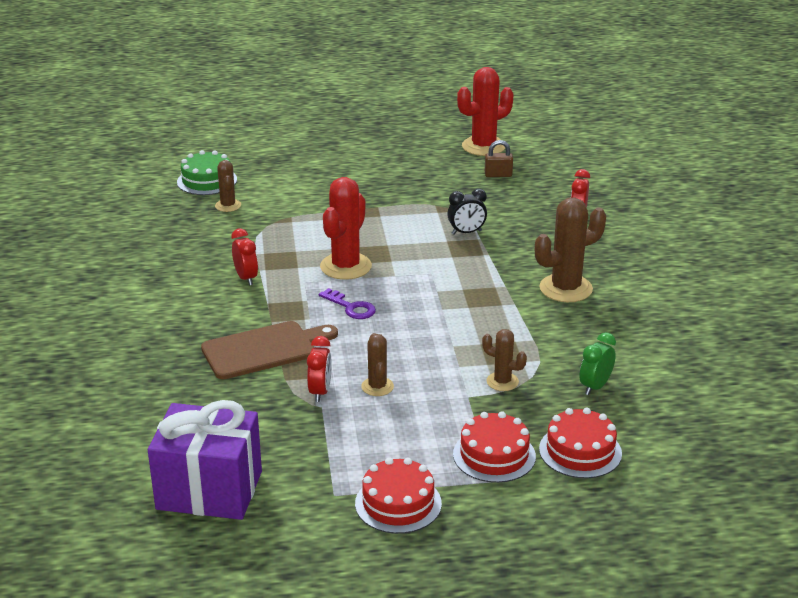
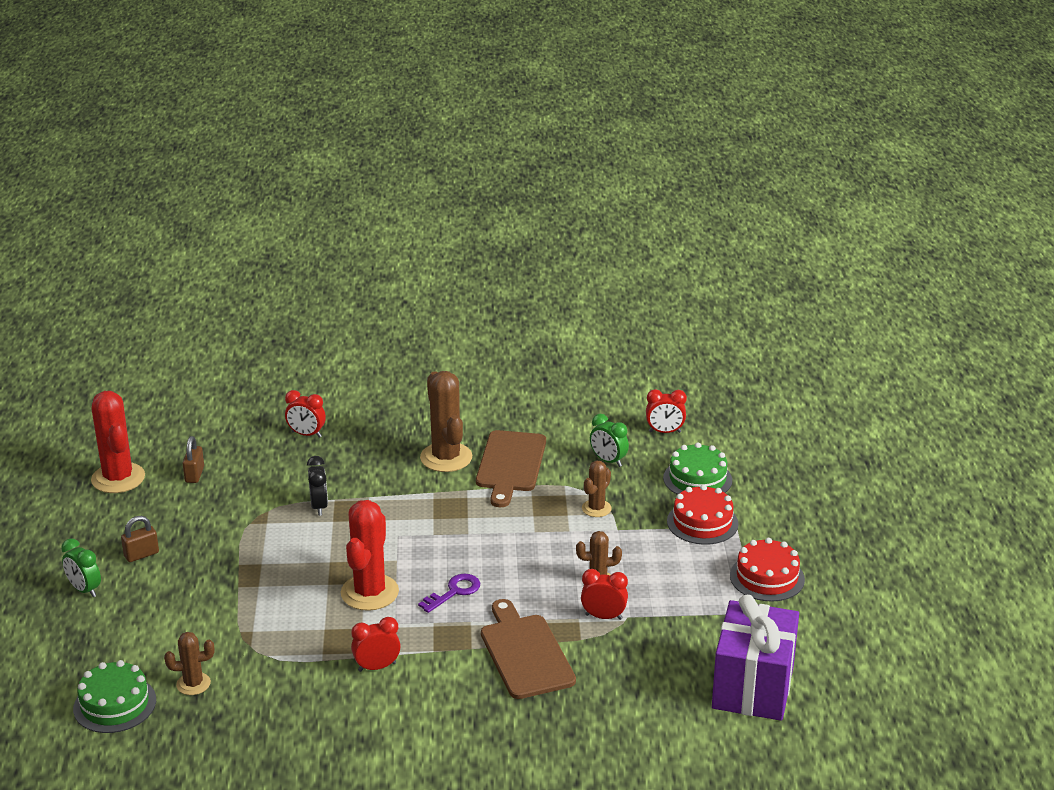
camera: 85 degrees left, 0 degrees up
(337, 153) = (84, 590): none -> green clock
(346, 266) = (369, 592): red cactus -> red cactus turned 75 degrees clockwise
(384, 168) = (141, 554): none -> brown padlock
(566, 326) = (510, 465): none -> brown cutting board
(580, 451) = (697, 479): red cake -> green cake
(671, 425) = (665, 432): none -> red clock

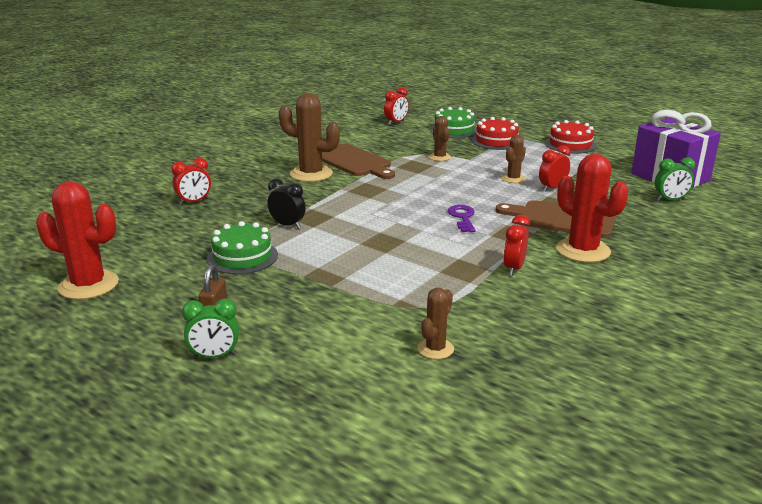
camera: 50 degrees left, 5 degrees down
(115, 704) = (413, 400): green cake -> green cake (242, 257)
(194, 474) = (154, 254): brown padlock -> none
(369, 592) = (420, 242): red cactus -> red cactus (583, 250)
(608, 461) = (398, 141): green clock -> green clock (670, 200)

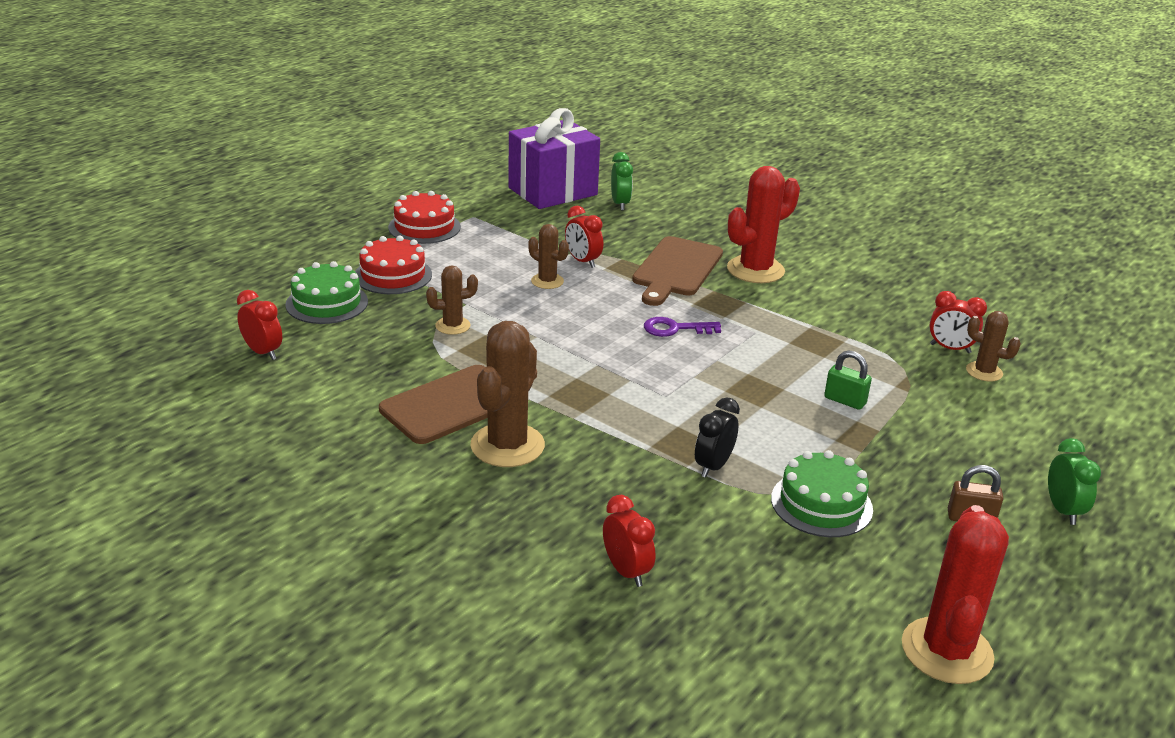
camera: 90 degrees left, 5 degrees up
(373, 275) = (845, 400): none -> green padlock
(514, 268) = (806, 312): red clock -> red clock (950, 348)

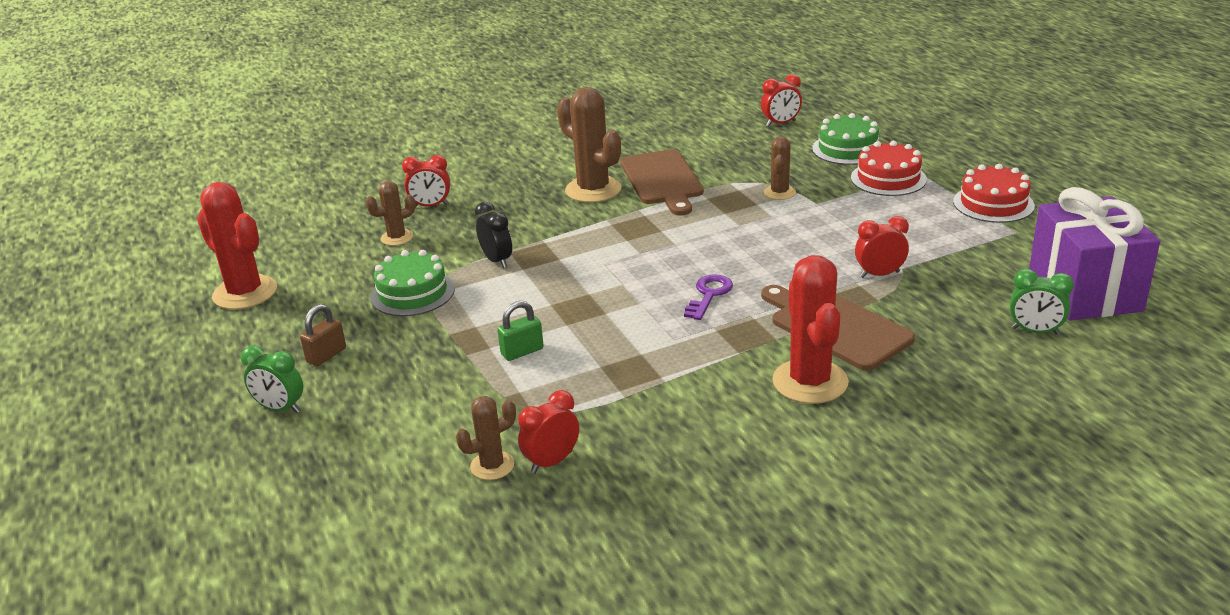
camera: 120 degrees right, 0 degrees up
(547, 281) = (842, 247): brown cactus -> brown cactus (397, 238)

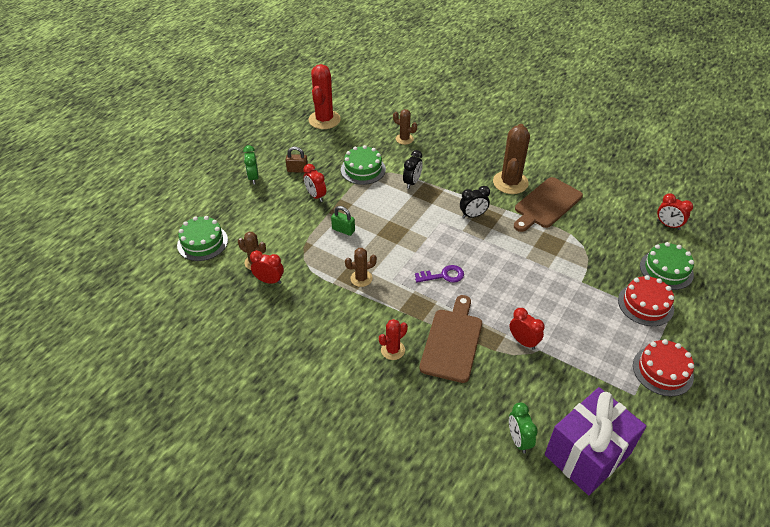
camera: 55 degrees right, 15 degrees up
(369, 517) = (202, 242): none -> green cake
(431, 206) = (442, 134): red clock -> red clock (316, 196)
(621, 236) = (473, 215): none -> black clock
(779, 192) = (579, 260): brown cactus -> brown cactus (361, 278)
(810, 382) = (393, 350): red cactus -> red cactus, size x0.55

